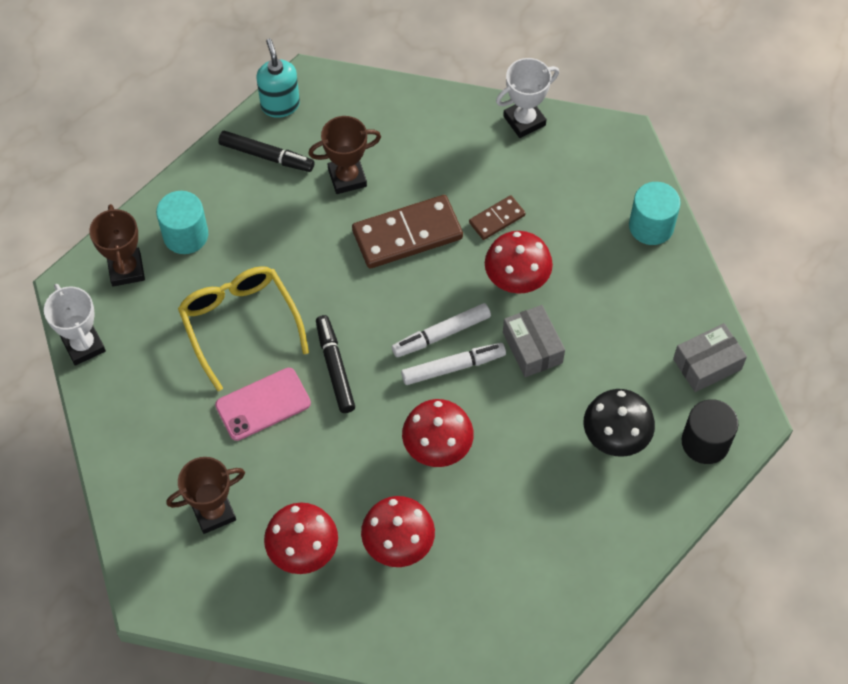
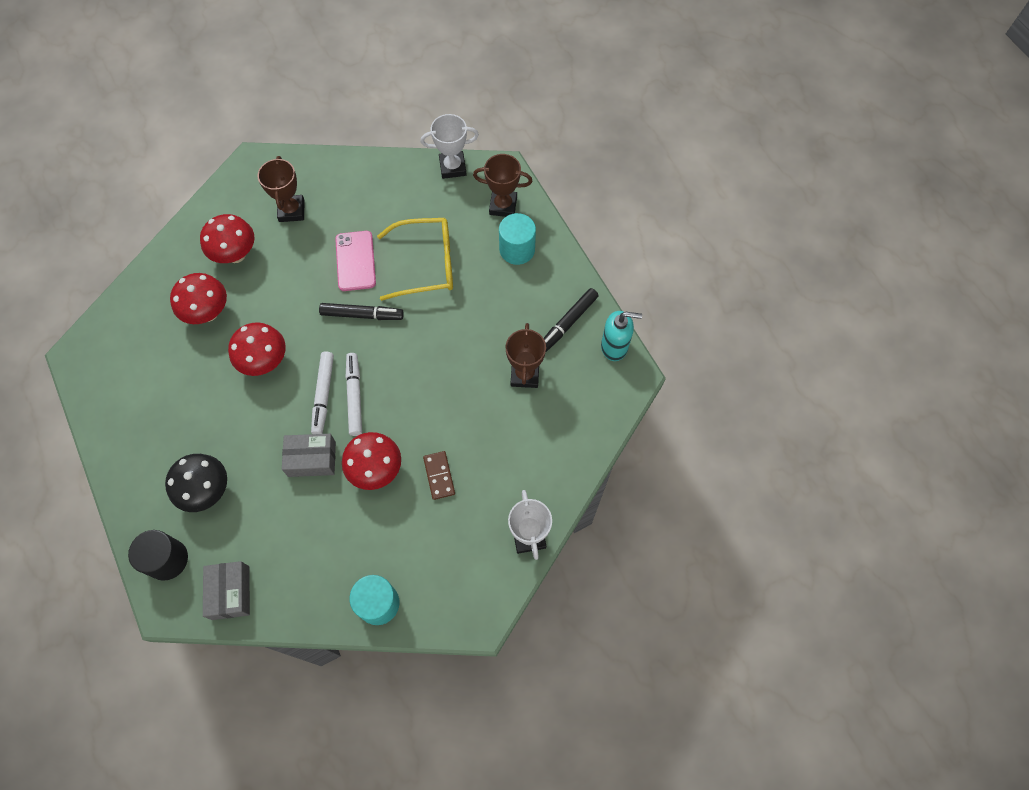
camera: 110 degrees right, 5 degrees up
(407, 234) = (453, 402): brown domino -> none

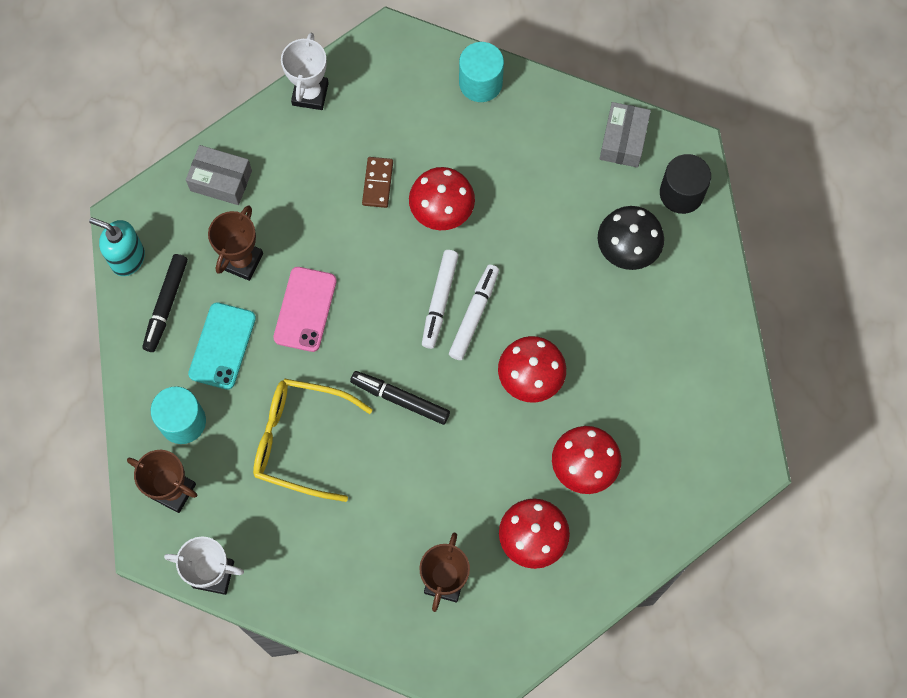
camera: 160 degrees left, 5 degrees up
(312, 459) = (507, 246): grey box -> grey box (221, 180)
(355, 261) = (385, 476): pink phone -> pink phone (305, 309)
(512, 308) = (222, 346): none -> turquoise phone
(568, 323) = (166, 305): black marker -> black marker turned 135 degrees clockwise

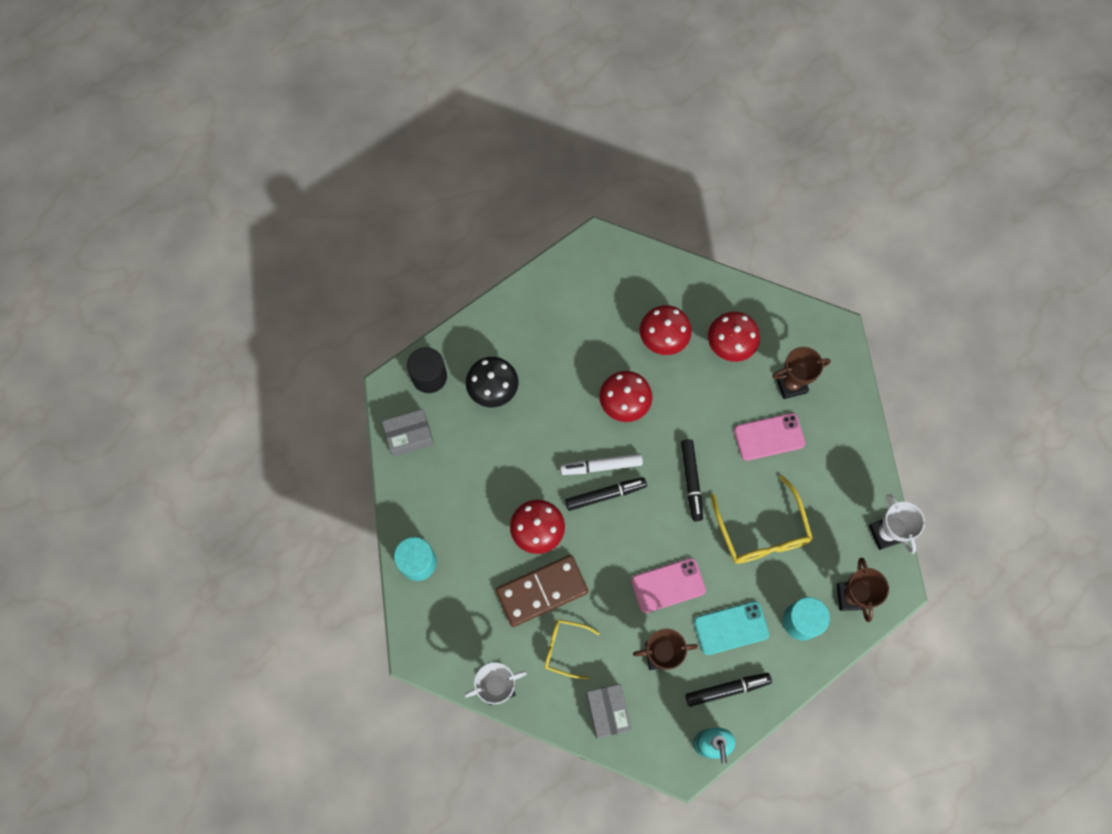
camera: 120 degrees left, 0 degrees up
(306, 174) = (565, 648): none -> yellow glasses
(378, 183) = (542, 591): brown domino -> brown domino, size x1.93
(398, 516) = (769, 437): none -> pink phone
(439, 301) = (605, 495): white marker -> black marker

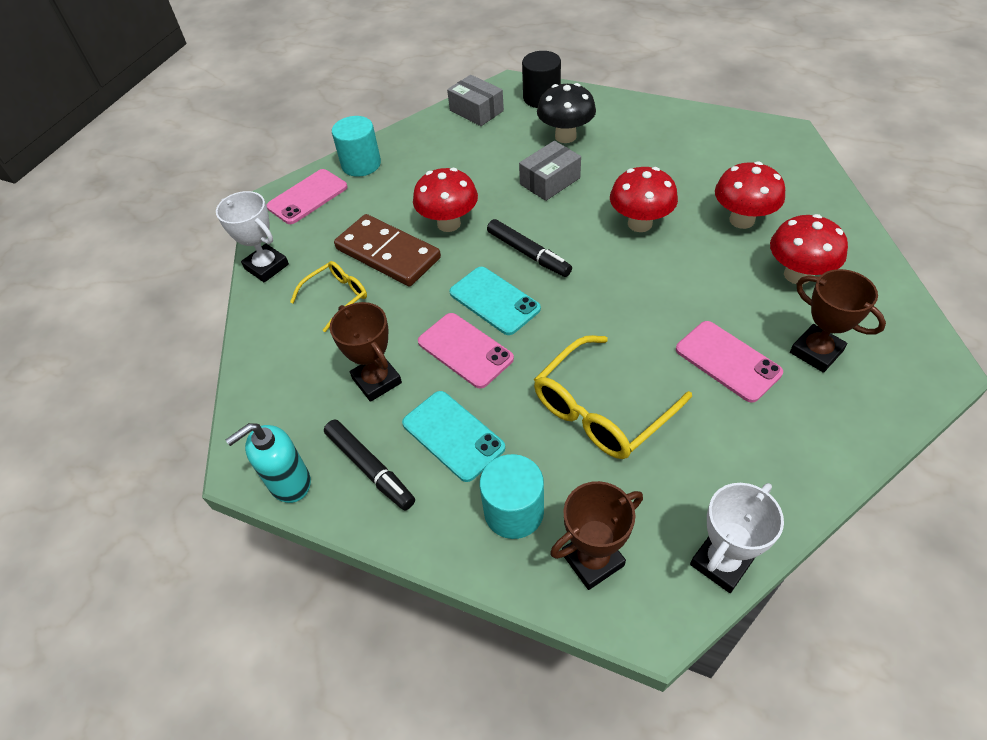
camera: 65 degrees right, 20 degrees down
(432, 623) = (307, 197): none -> pink phone
(565, 648) = (336, 297): yellow glasses -> yellow glasses turned 60 degrees clockwise
(601, 466) = (557, 237): white marker -> none
(608, 711) = (283, 364): grey box -> grey box (550, 181)
(636, 543) = (494, 301): none -> turquoise phone
(691, 481) = (605, 314): black marker -> none

